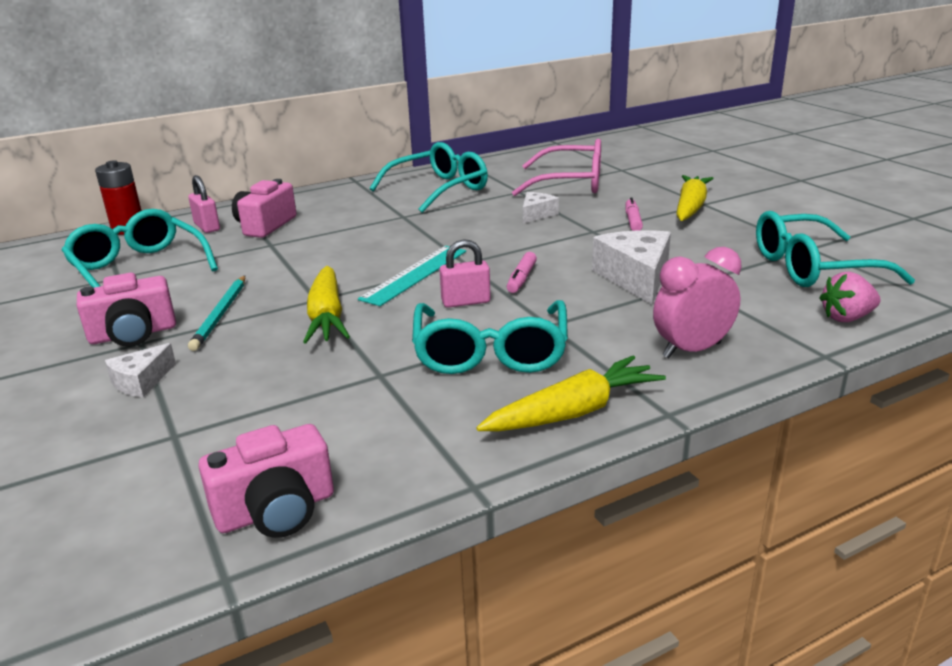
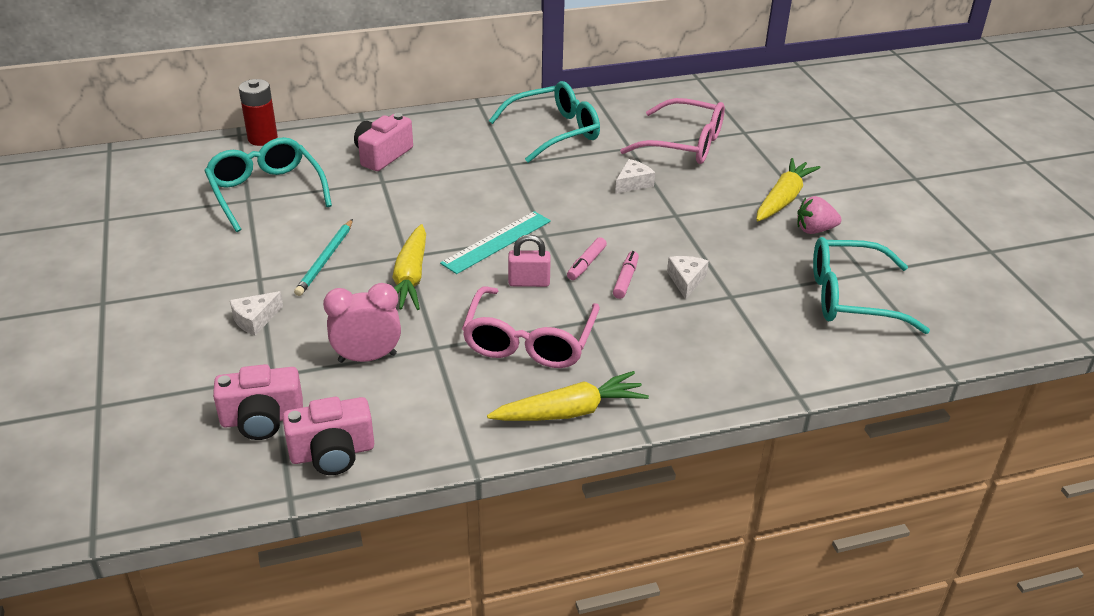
camera: 10 degrees right, 10 degrees up
(133, 334) = (254, 269): pink camera -> pink camera (262, 419)
(207, 227) = (331, 148): pink padlock -> none
(490, 352) = (529, 341): turquoise glasses -> pink glasses
(633, 220) = (719, 208): pink marker -> pink marker (625, 279)
(636, 277) = (686, 281): white cheese -> white cheese, size x0.56
(692, 350) = (692, 370): pink clock -> pink clock (367, 358)
(846, 318) = (843, 360): pink strawberry -> pink strawberry (814, 230)

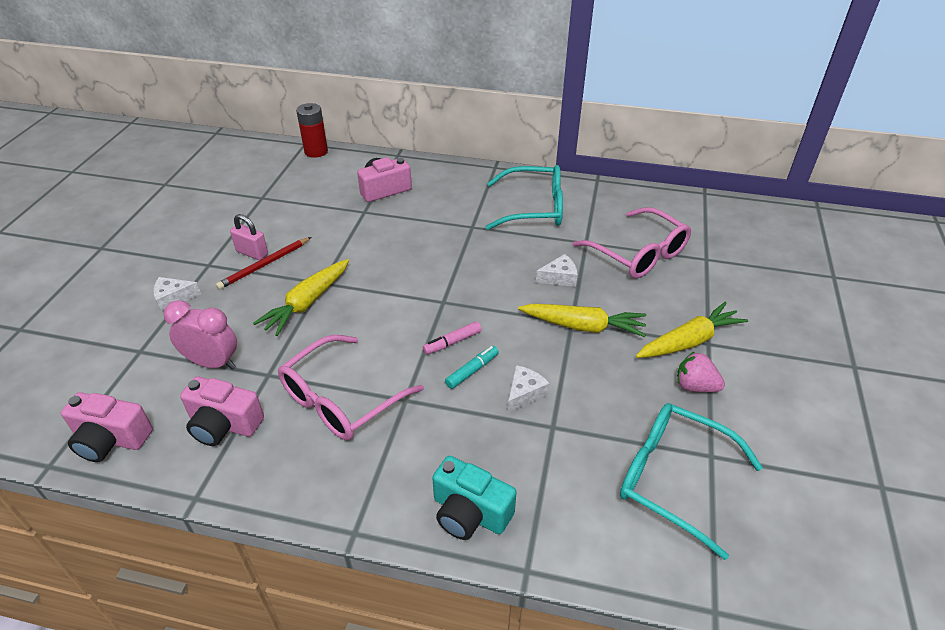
camera: 30 degrees right, 5 degrees up
(262, 419) = (97, 386): pink camera -> pink camera (224, 424)
(266, 192) = (278, 195): turquoise glasses -> none
(325, 260) = (264, 265): turquoise pencil -> red pencil
(496, 242) = (399, 294): turquoise ruler -> none
(529, 282) = (391, 342): pink padlock -> pink padlock (252, 253)
(570, 411) = (311, 486): yellow carrot -> yellow carrot (583, 326)
(625, 279) = (472, 371): pink marker -> turquoise marker
(721, 377) = (470, 513): none -> turquoise camera

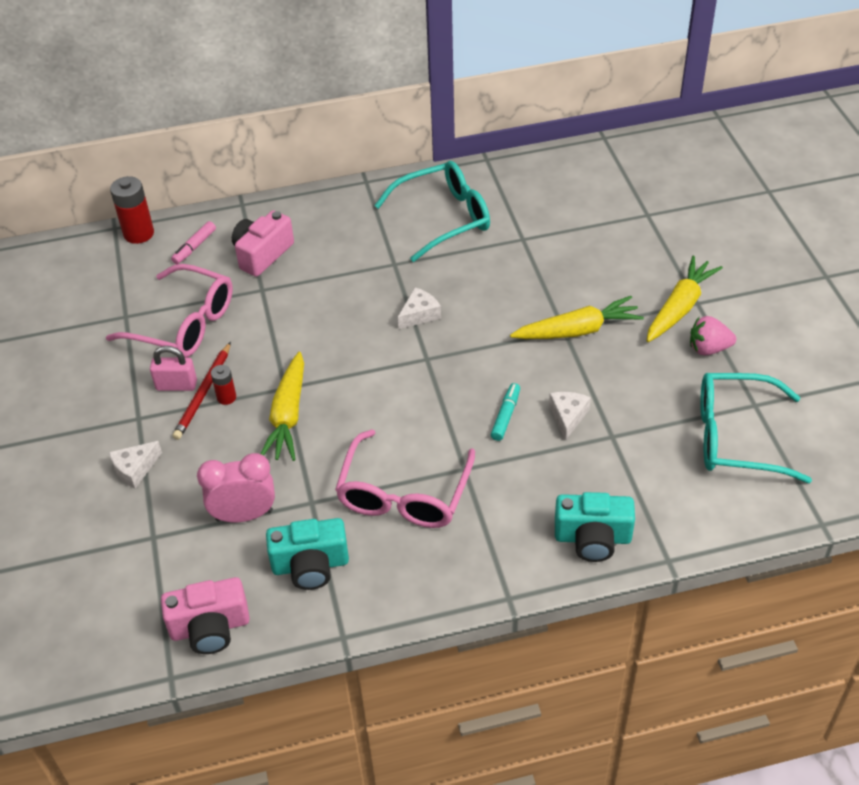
camera: 25 degrees left, 5 degrees up
(224, 424) = (310, 565): pink camera -> turquoise camera
(277, 274) = (226, 397): none -> red battery
(452, 342) = (467, 396): pink marker -> pink marker (194, 247)
(559, 277) = (522, 288): white cheese -> white cheese (419, 314)
(638, 254) = (581, 233): pink glasses -> pink glasses (184, 324)

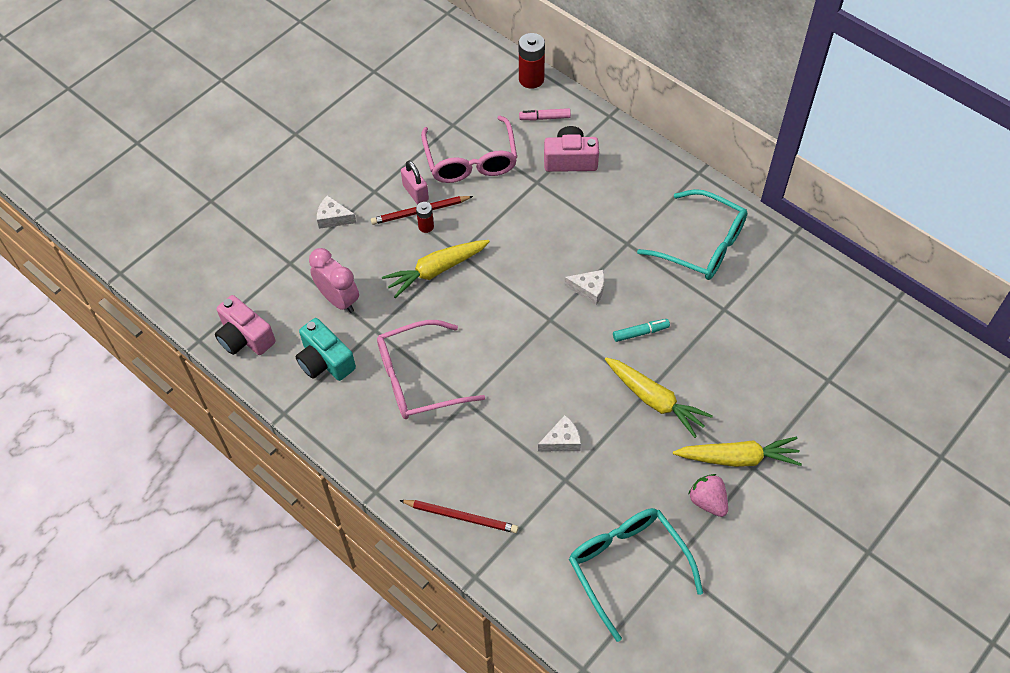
camera: 55 degrees right, 10 degrees up
(505, 416) = (533, 400): turquoise marker -> turquoise marker (640, 333)
(592, 538) = (461, 517): turquoise camera -> red pencil

